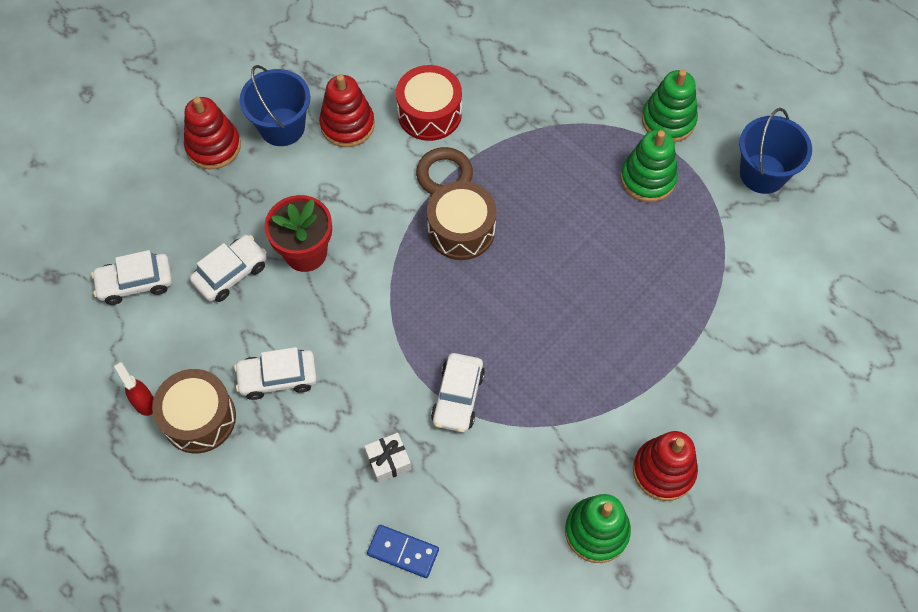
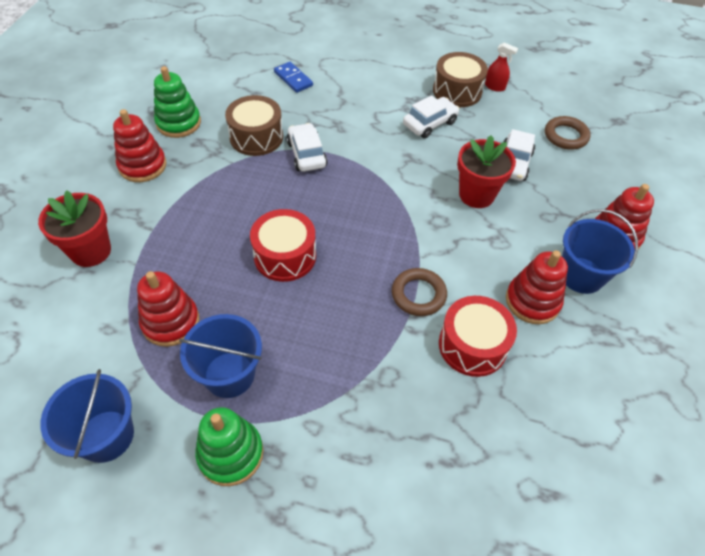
camera: 150 degrees right, 10 degrees down
(135, 283) = (565, 136): white car -> brown ring
(388, 461) = (329, 110): white gift -> none
(403, 552) = (293, 79): blue domino -> blue domino turned 60 degrees clockwise
(461, 230) = (374, 257): brown drum -> brown drum (256, 137)
(549, 270) = (285, 256): none -> red drum
(648, 178) = (229, 374): green stacking toy -> blue bucket
(685, 248) = (170, 322): none -> red stacking toy
(747, 365) = (91, 251): none -> red flower pot

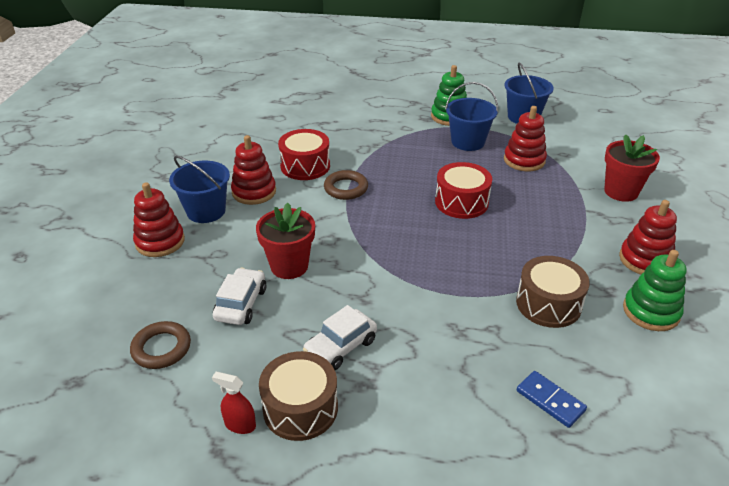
camera: 175 degrees right, 15 degrees down
(306, 154) = (481, 289): white car -> none

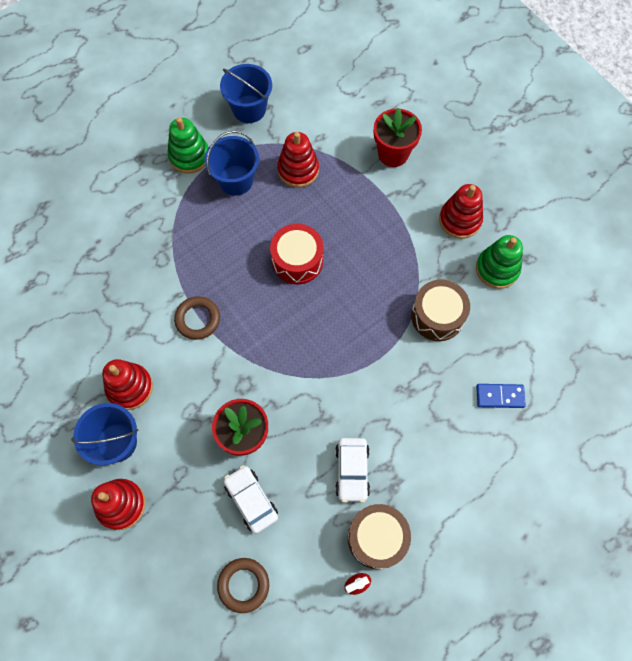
camera: 45 degrees left, 30 degrees up
(305, 166) = (136, 321): red drum -> none

